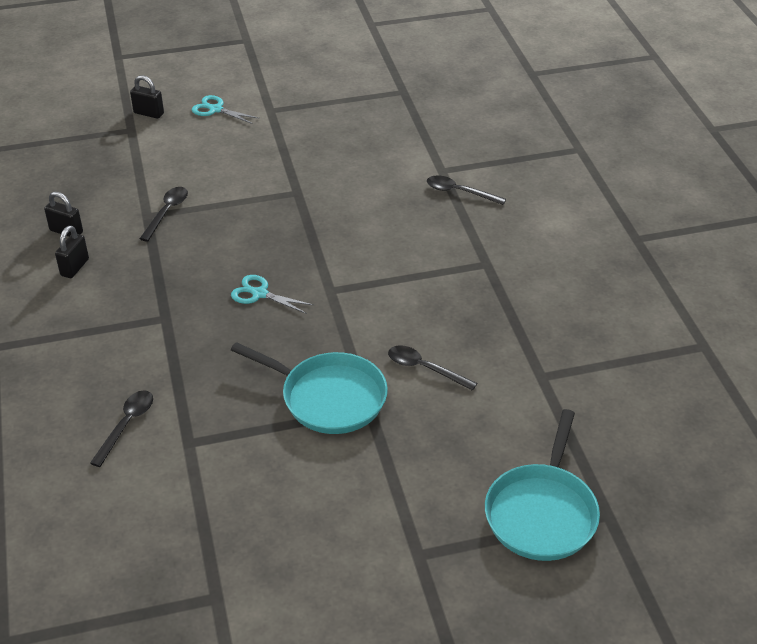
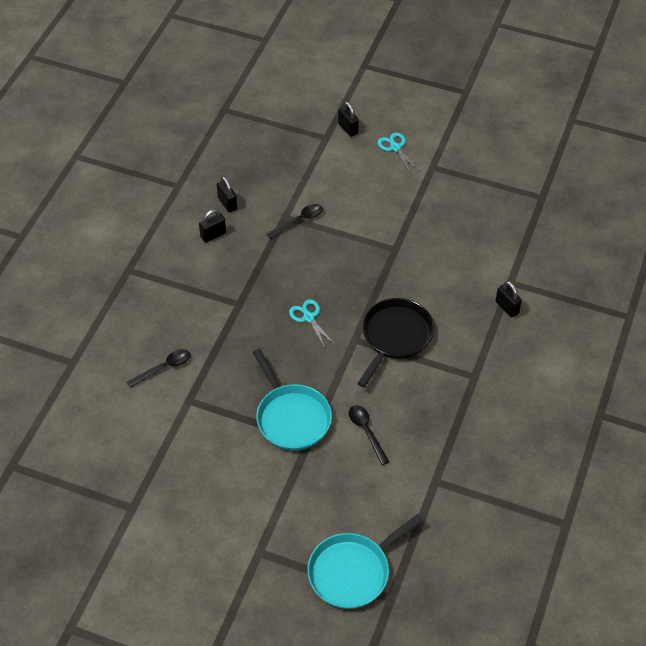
camera: 35 degrees right, 10 degrees up
(371, 267) = (395, 336): none -> black pan
(459, 192) = (507, 307): black spoon -> black padlock

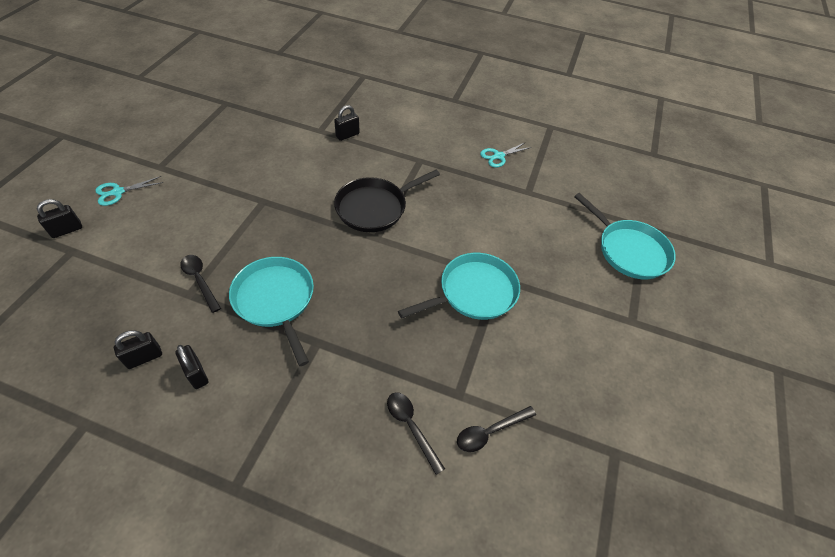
camera: 95 degrees left, 0 degrees up
(280, 272) = (275, 300): none -> turquoise pan
(309, 317) = (344, 274): turquoise scissors -> turquoise scissors (498, 156)
(366, 432) = (484, 234): black spoon -> black spoon (490, 432)
(395, 336) = (374, 207): black pan -> black pan turned 60 degrees counterclockwise

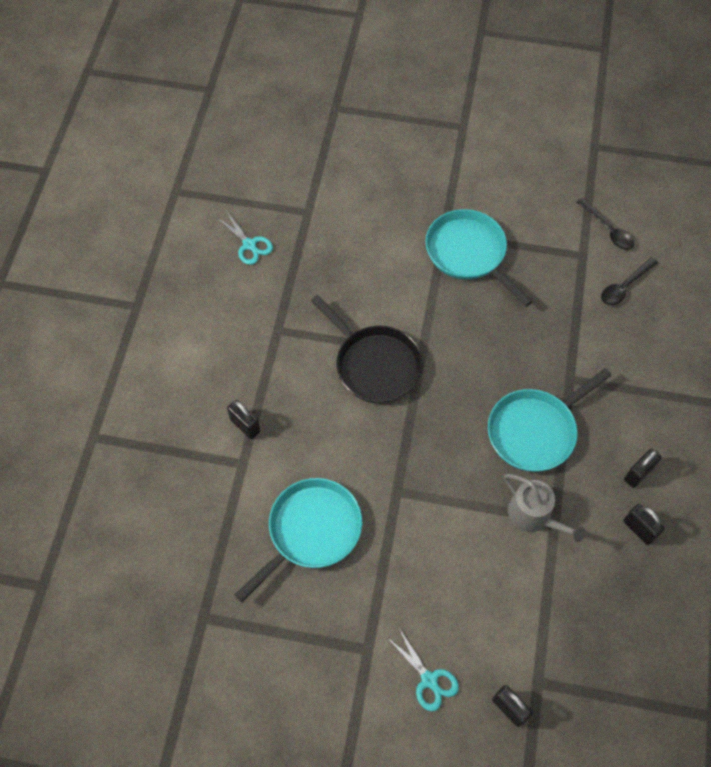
camera: 95 degrees left, 10 degrees up
(200, 280) = (534, 516): black spoon -> grey watering can
(629, 250) = (374, 123): turquoise pan -> turquoise pan (311, 531)

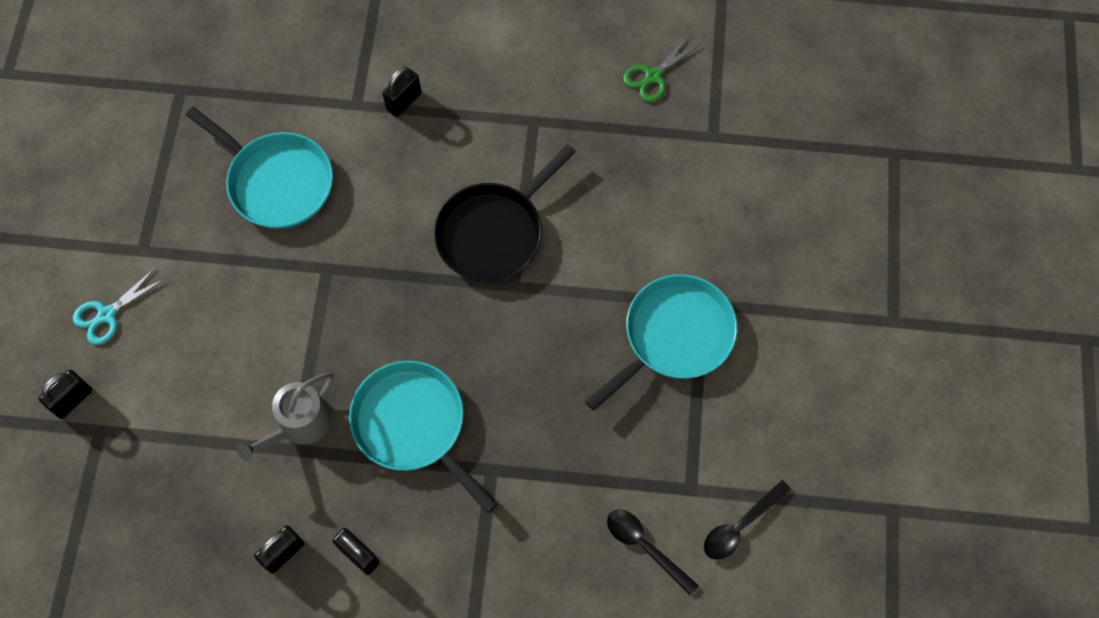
camera: 85 degrees right, 5 degrees up
(249, 245) = (653, 76): turquoise scissors -> green scissors

